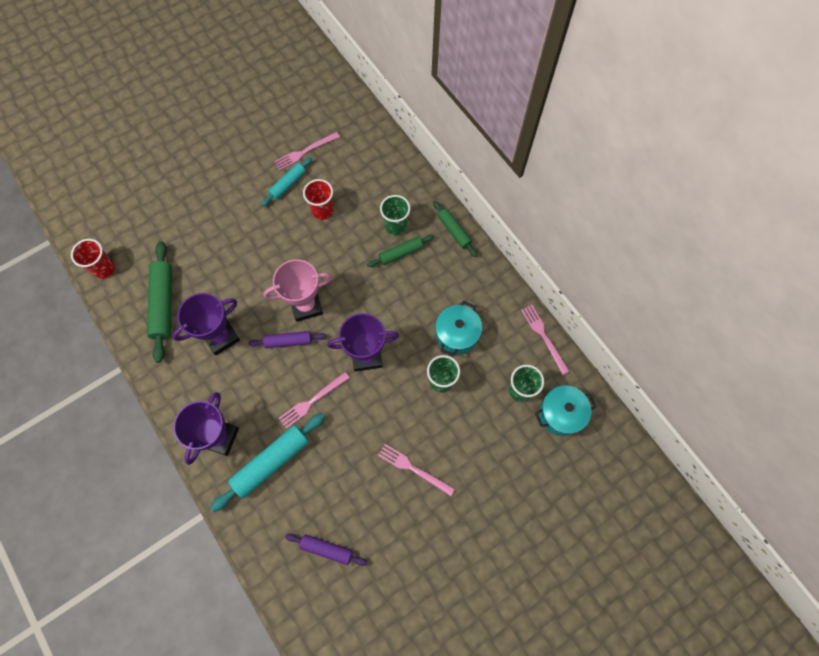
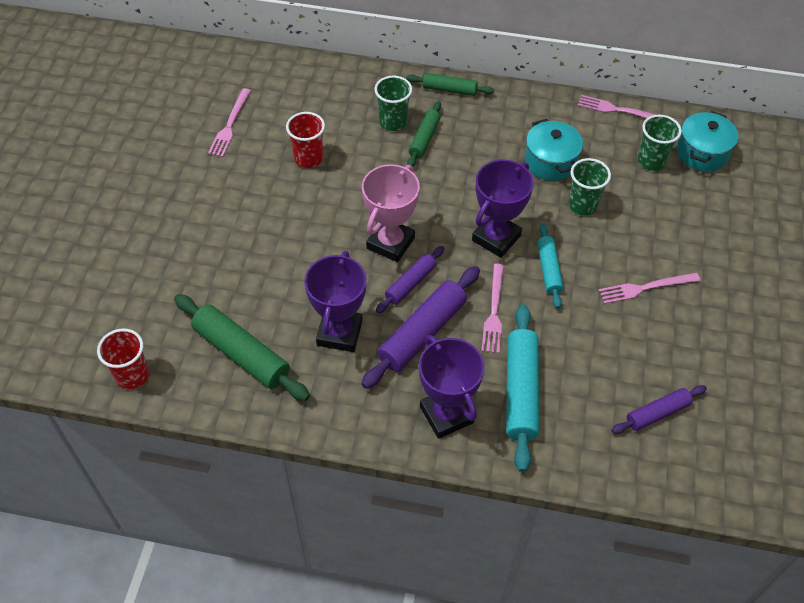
camera: 45 degrees left, 15 degrees down
(261, 377) = (422, 333): none -> purple rolling pin
(288, 184) = (246, 162): turquoise rolling pin -> turquoise rolling pin (548, 270)

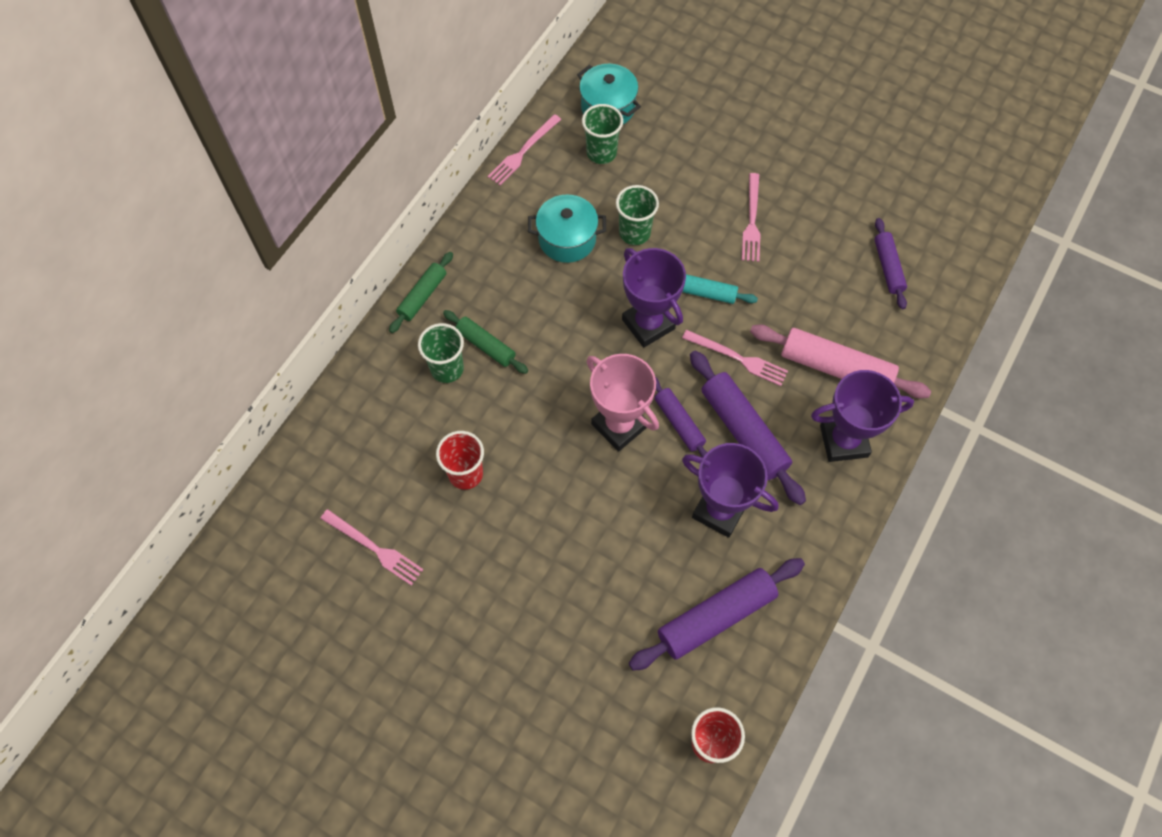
camera: 70 degrees left, 10 degrees up
(241, 353) = (716, 617): green rolling pin -> purple rolling pin
(521, 391) = (835, 368): turquoise rolling pin -> pink rolling pin

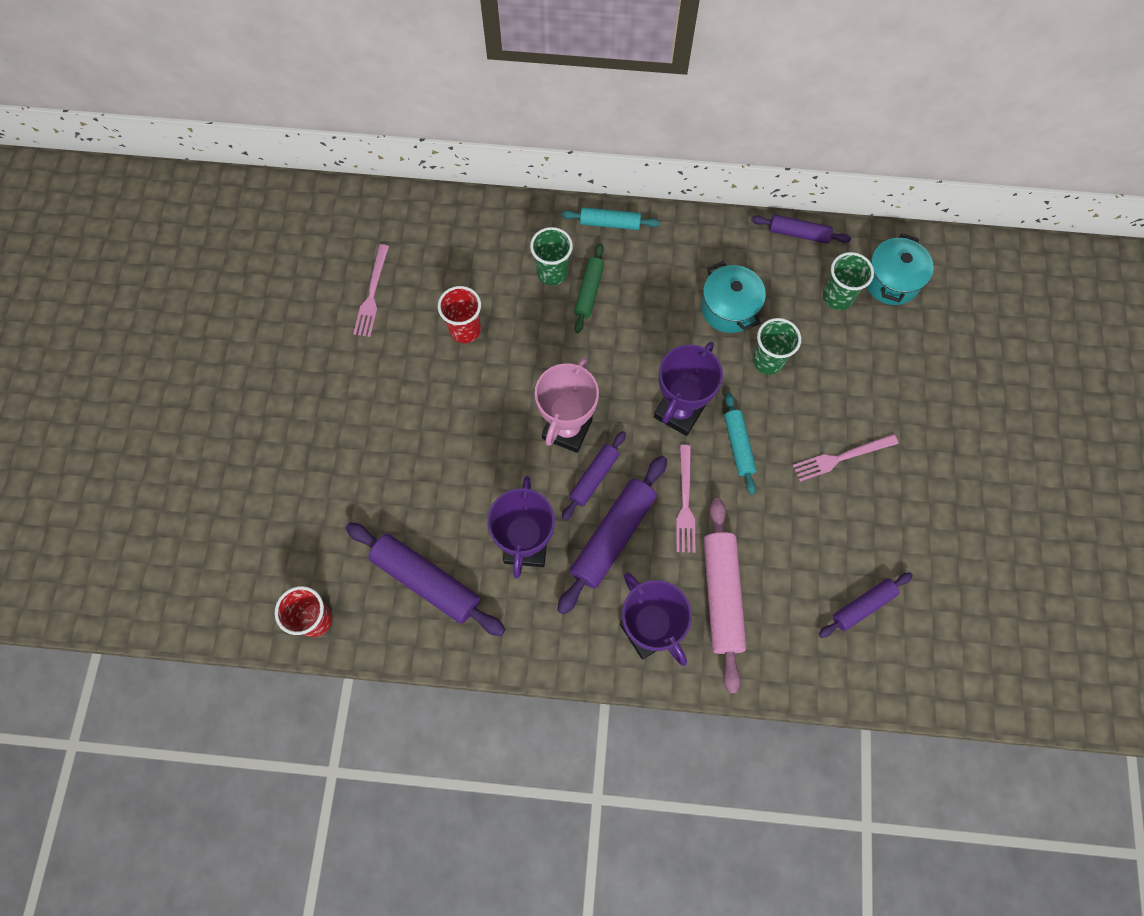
camera: 65 degrees right, 5 degrees up
(422, 296) = (610, 223): green rolling pin -> turquoise rolling pin
(523, 152) = (799, 233): pink fork -> purple rolling pin

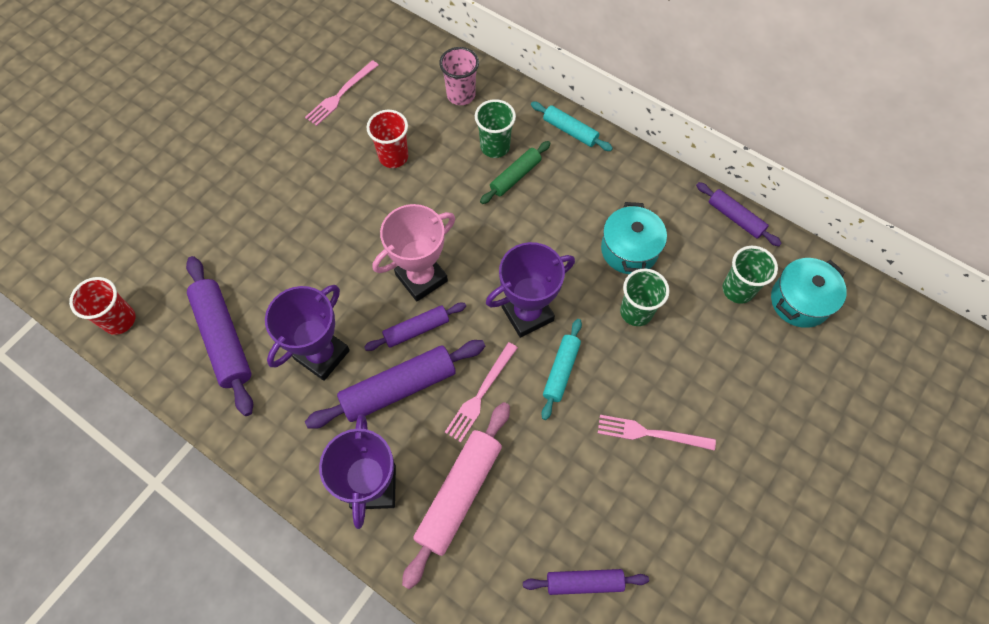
camera: 30 degrees right, 5 degrees down
(488, 237) = (461, 95): none -> pink cup

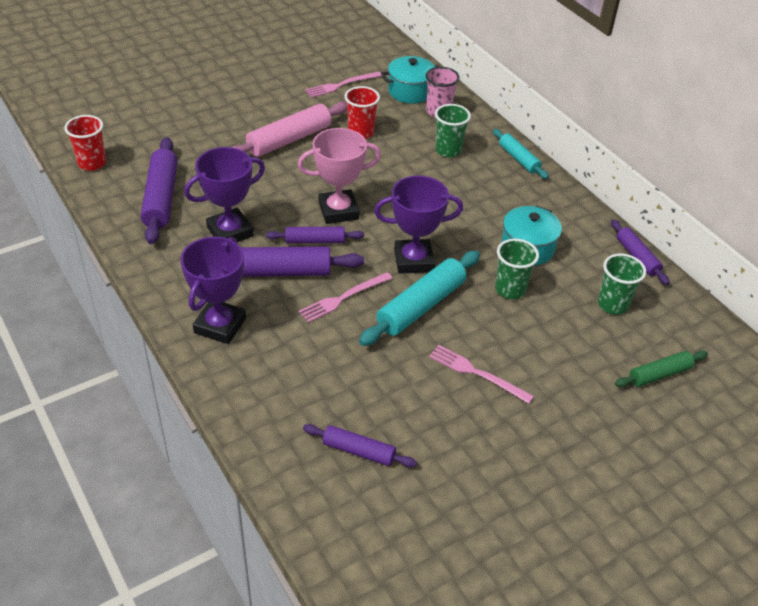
camera: 20 degrees right, 20 degrees down
(459, 494) = (286, 354): pink rolling pin -> pink rolling pin (289, 139)
(515, 176) = (455, 173): green rolling pin -> green rolling pin (659, 374)
(561, 371) = (421, 306): turquoise rolling pin -> turquoise rolling pin, size x1.69
(799, 301) = (668, 331): turquoise pot -> turquoise pot (410, 91)

